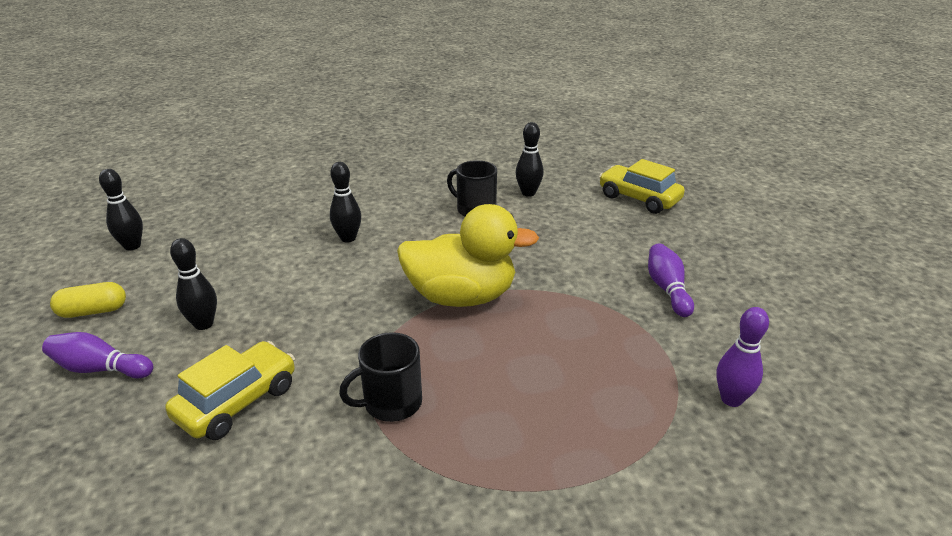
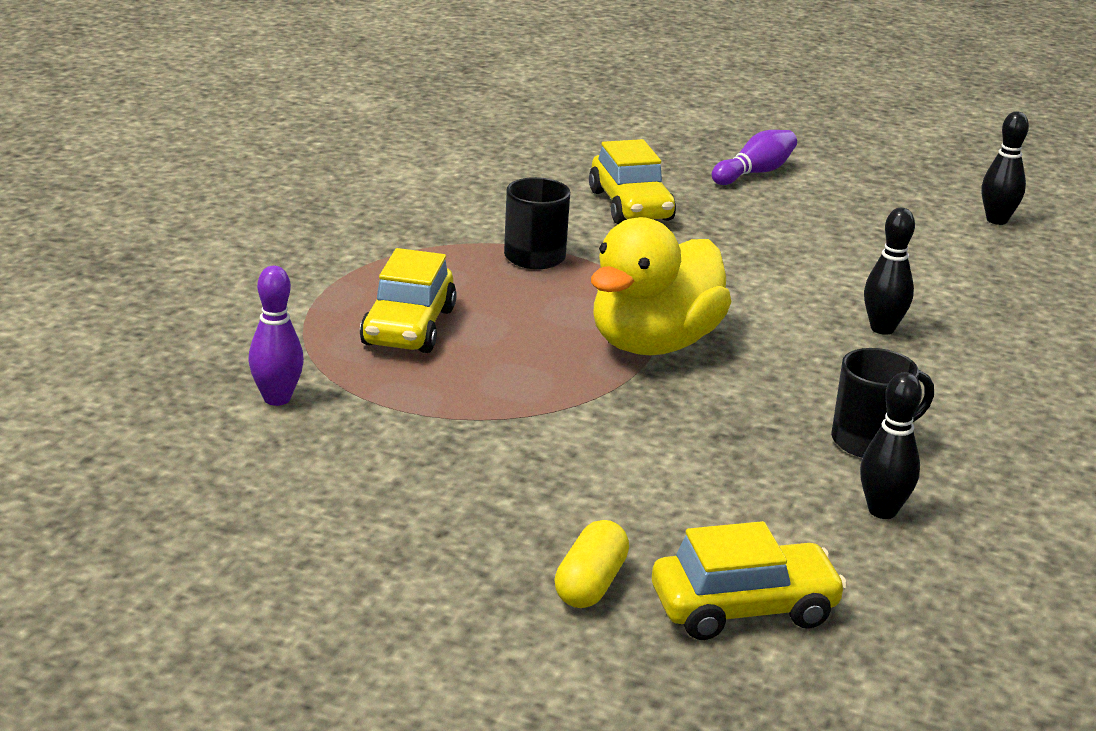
camera: 125 degrees right, 5 degrees down
(93, 311) = (863, 184): yellow capsule -> yellow capsule (590, 584)
(204, 324) = (776, 218): black bowling pin -> none
(574, 400) = (408, 327): none -> yellow car
(667, 289) = (481, 475): purple bowling pin -> none

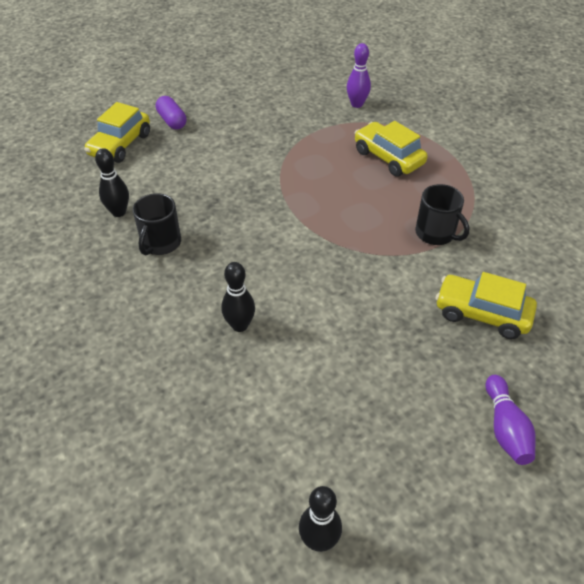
camera: 130 degrees right, 20 degrees up
(590, 584) = (172, 121): yellow capsule -> purple capsule
(653, 344) = (306, 224): yellow duck -> none

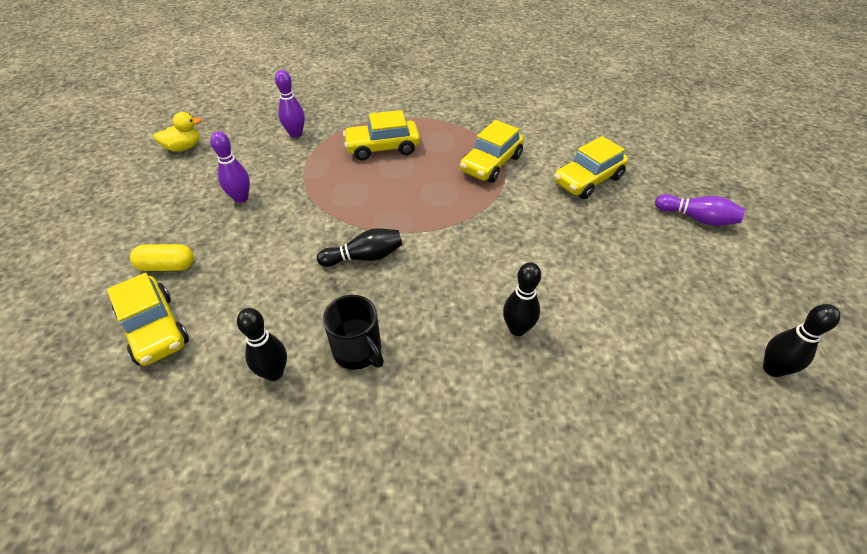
camera: 60 degrees left, 0 degrees up
(172, 121) = (167, 266): purple capsule -> yellow capsule
(251, 206) = (365, 257): none -> black bowling pin
(260, 116) = (241, 198): none -> purple bowling pin
(287, 63) = (184, 147): none -> yellow duck
(436, 233) = (491, 164): black mug -> yellow car

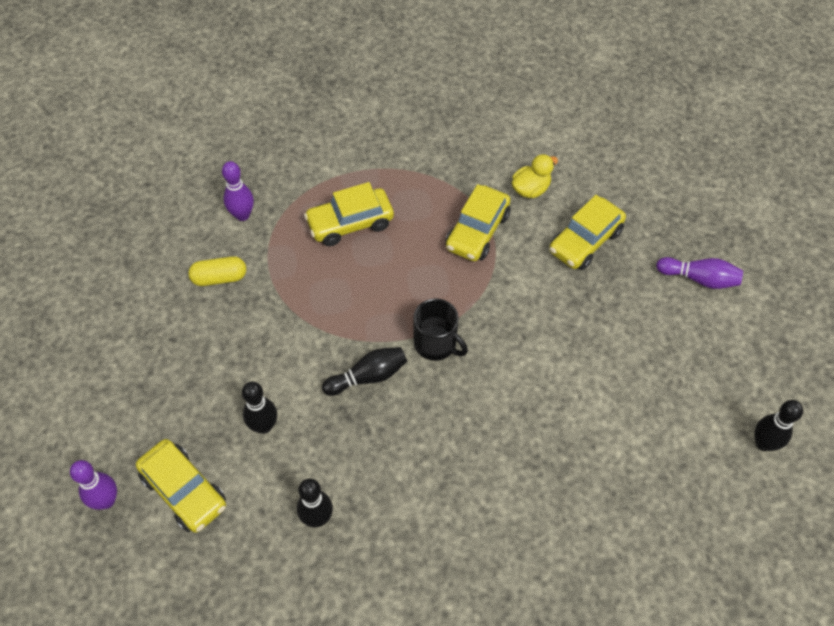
camera: 10 degrees left, 10 degrees up
(167, 266) = (166, 418): yellow capsule -> yellow capsule (219, 278)
(184, 147) = (115, 253): yellow duck -> yellow duck (530, 189)
(241, 198) = (211, 318): purple bowling pin -> purple bowling pin (106, 500)
(358, 350) = (389, 483): black mug -> black mug (436, 343)
(517, 329) = (534, 437): black bowling pin -> black bowling pin (264, 426)

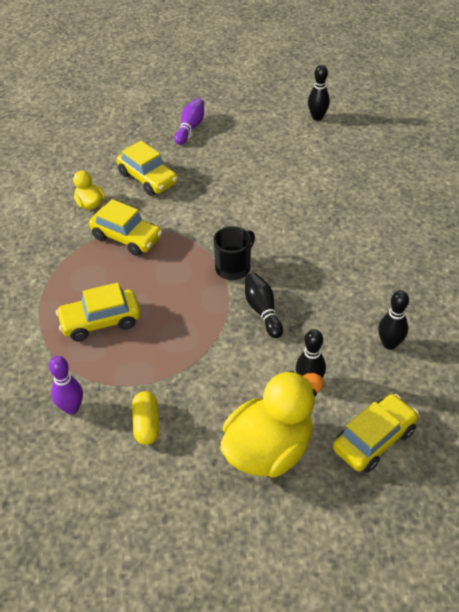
camera: 85 degrees left, 10 degrees down
(106, 500) = (388, 504): purple bowling pin -> none
(181, 387) = (268, 449): none -> yellow duck
(350, 223) = (100, 321): yellow car -> yellow car turned 90 degrees clockwise

